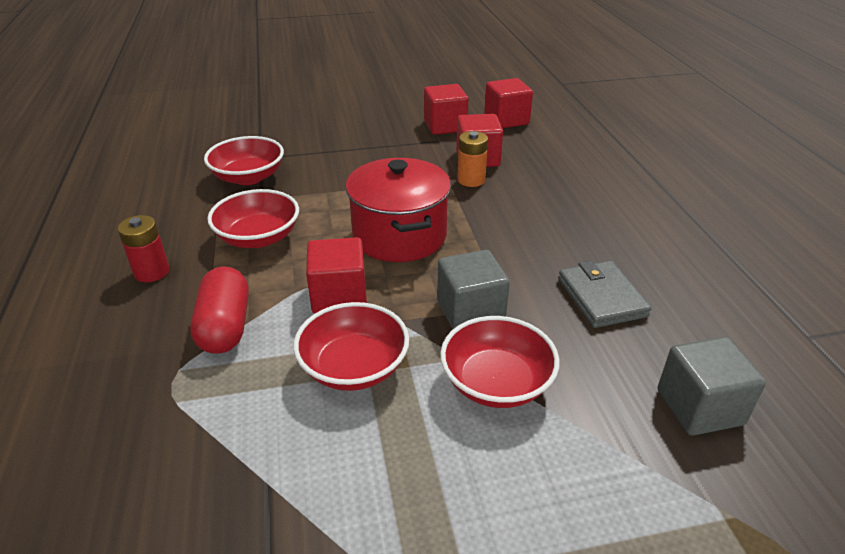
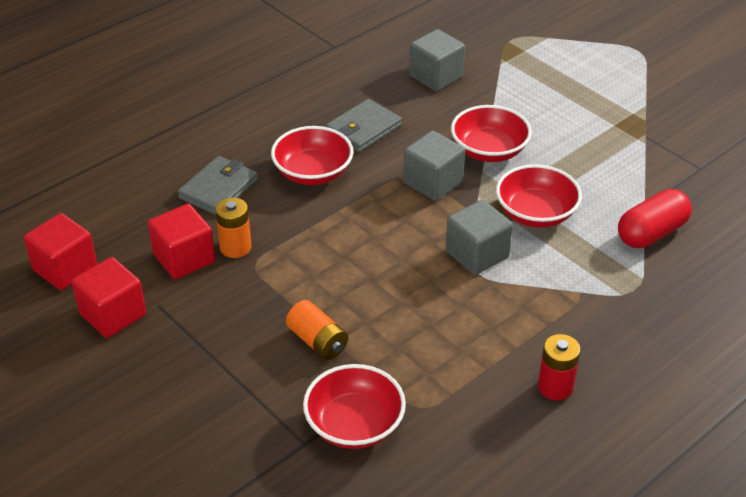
camera: 120 degrees left, 5 degrees up
(225, 326) = (564, 297): red capsule -> red capsule (651, 233)
(258, 237) = (449, 346): red bowl -> red bowl (313, 173)
(335, 185) = (318, 341): none -> orange battery
(339, 296) = (477, 254): red cube -> grey cube
(399, 236) = (370, 256): red pot -> none
(553, 190) = (218, 189): none -> grey wallet

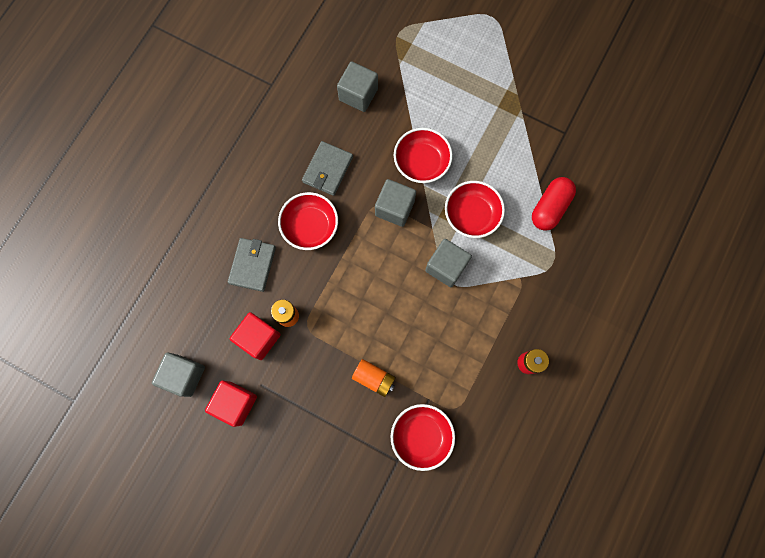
camera: 20 degrees left, 35 degrees up
(65, 268) = (184, 375): red cube -> grey cube

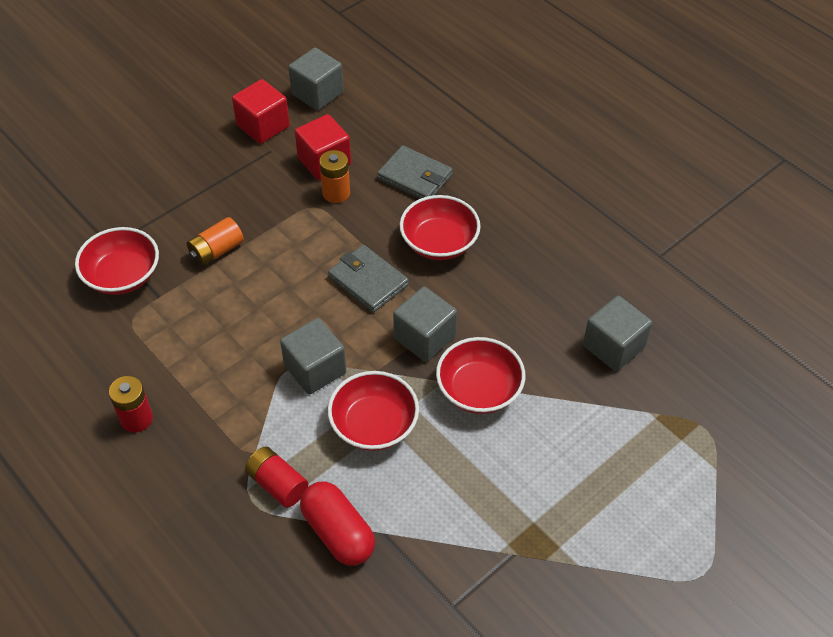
camera: 110 degrees right, 25 degrees down
(327, 169) = (511, 281): grey wallet -> grey wallet (368, 281)
(535, 255) = (277, 484): none -> red battery

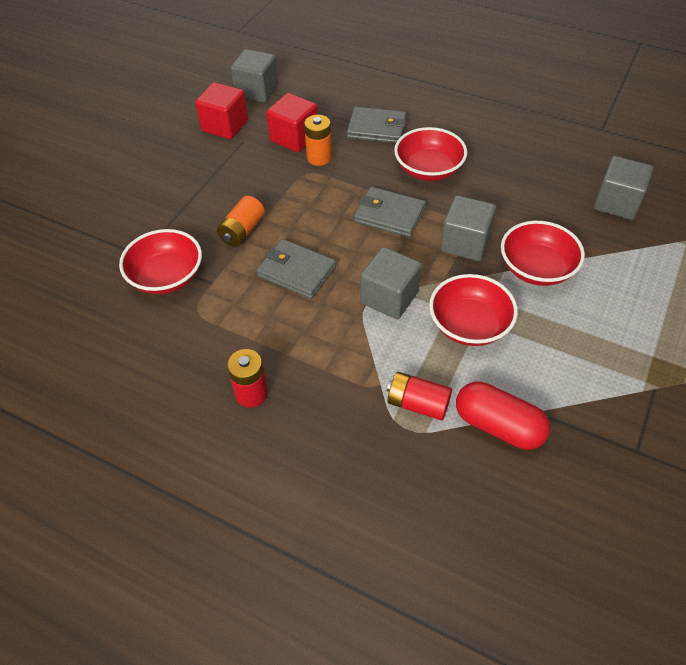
camera: 20 degrees left, 0 degrees up
(243, 311) = (296, 271): none -> grey wallet

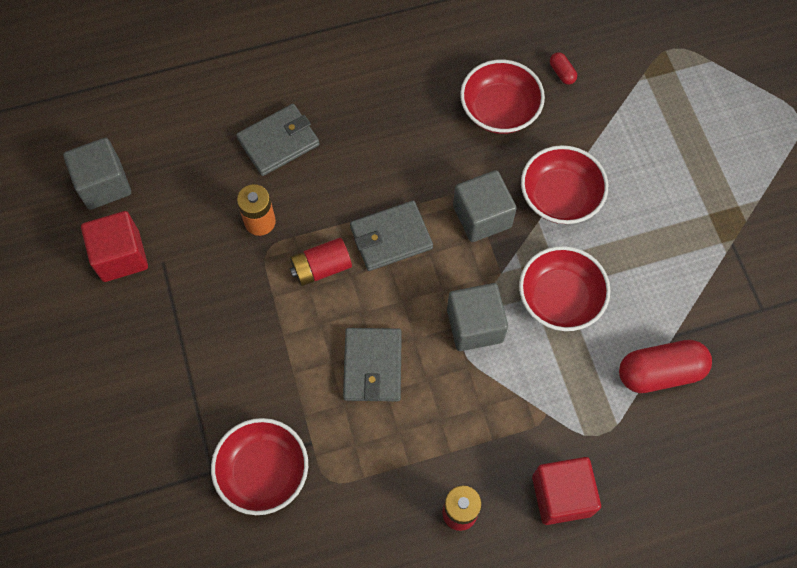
camera: 45 degrees left, 15 degrees up
(242, 231) = (278, 365): orange battery -> none
(294, 137) = (209, 216): red cube -> red cube (561, 495)
(296, 271) = (372, 366): grey wallet -> grey wallet turned 75 degrees counterclockwise
(418, 404) = (589, 406): red battery -> red battery (321, 268)
(428, 169) = (375, 156): red bowl -> red bowl (499, 110)
(617, 203) = (562, 73): grey cube -> red capsule

